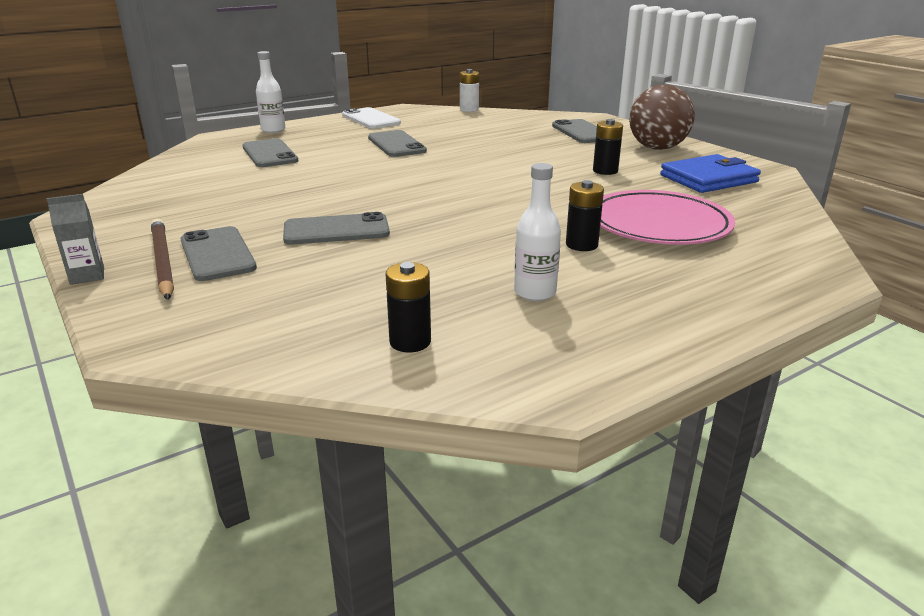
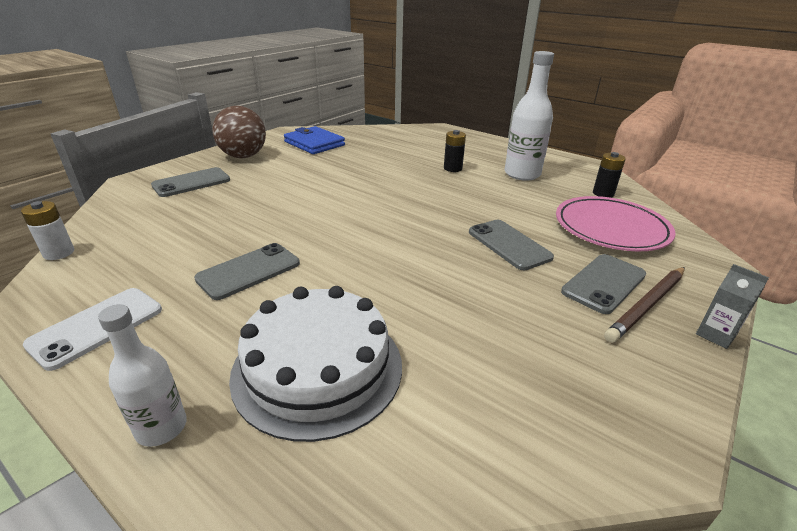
camera: 110 degrees left, 5 degrees up
(269, 154) = (318, 368): grey phone -> white cake
(535, 292) = (522, 174): white bottle -> white bottle, size x1.66
(605, 171) = (310, 169): black battery -> none
(658, 225) = (406, 153): pink plate -> pink plate (611, 228)

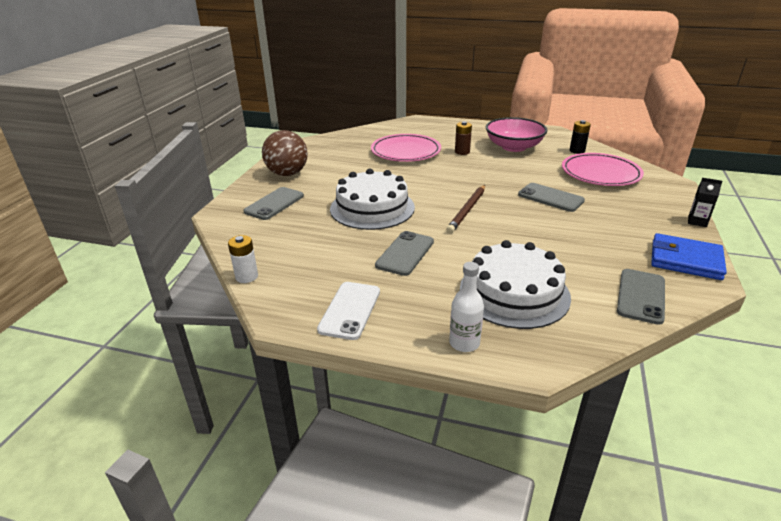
camera: 20 degrees left, 0 degrees up
(280, 208) = (372, 208): none -> white cake
(314, 143) = (332, 151): blue wallet -> blue wallet (685, 260)
(389, 157) = (405, 152): none -> pink plate
(452, 168) = (462, 152): black battery -> brown battery
(522, 174) = (513, 147): white bottle -> pink bowl
(603, 283) = (623, 208): grey phone -> grey phone (641, 296)
(647, 305) = (654, 214): brown pencil -> brown pencil (467, 210)
(715, 335) = (697, 221): grey carton -> black carton

